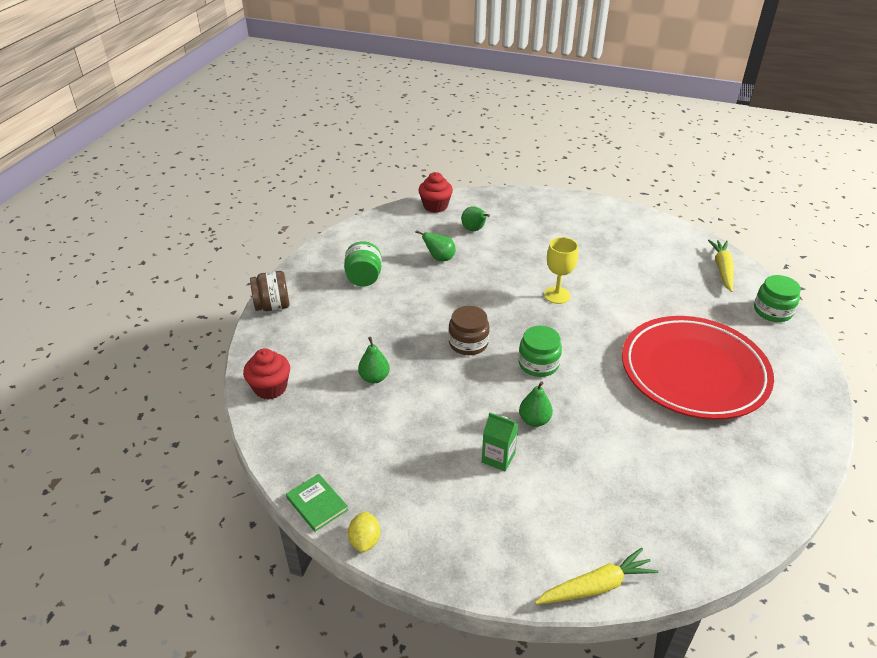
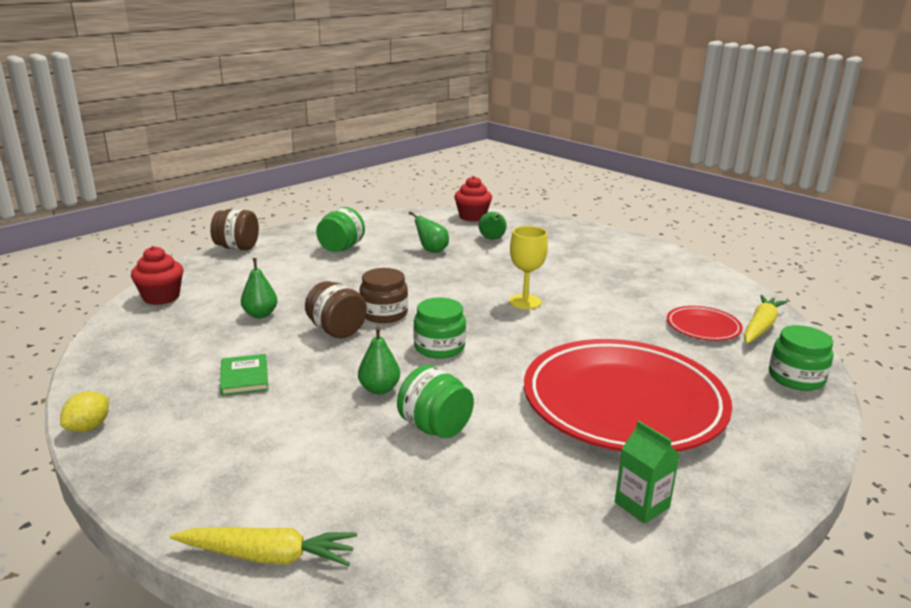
camera: 25 degrees right, 15 degrees down
(317, 504) = (86, 386): green book -> green book (244, 377)
(450, 374) = (336, 330): none -> brown jar
(498, 458) = (302, 407): green carton -> green carton (642, 505)
(600, 440) = (435, 427): none -> green jar
(689, 282) = (703, 327): none -> red plate

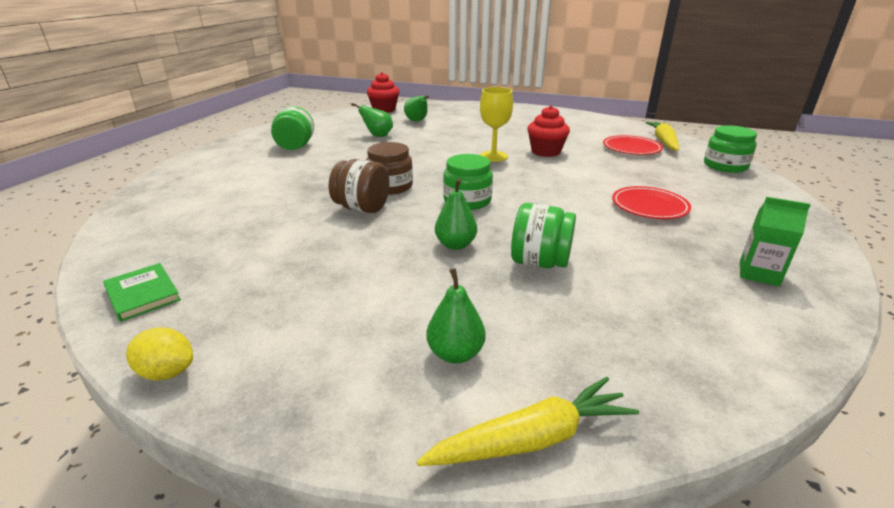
camera: 25 degrees left, 5 degrees up
(89, 427) = (167, 372): yellow lemon -> yellow lemon turned 75 degrees counterclockwise
(161, 297) = (141, 218): red cupcake -> red cupcake (546, 152)
(237, 248) = (188, 163): brown jar -> none
(244, 377) = (312, 268): green book -> green book (143, 294)
(260, 314) = (271, 211): green pear -> green pear (455, 353)
(623, 403) = (649, 207): red plate -> red plate, size x0.43

